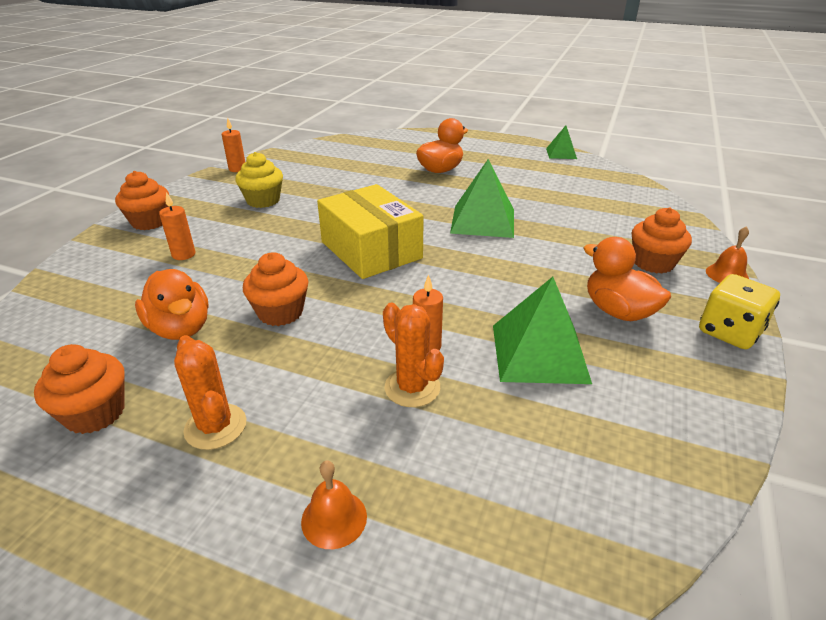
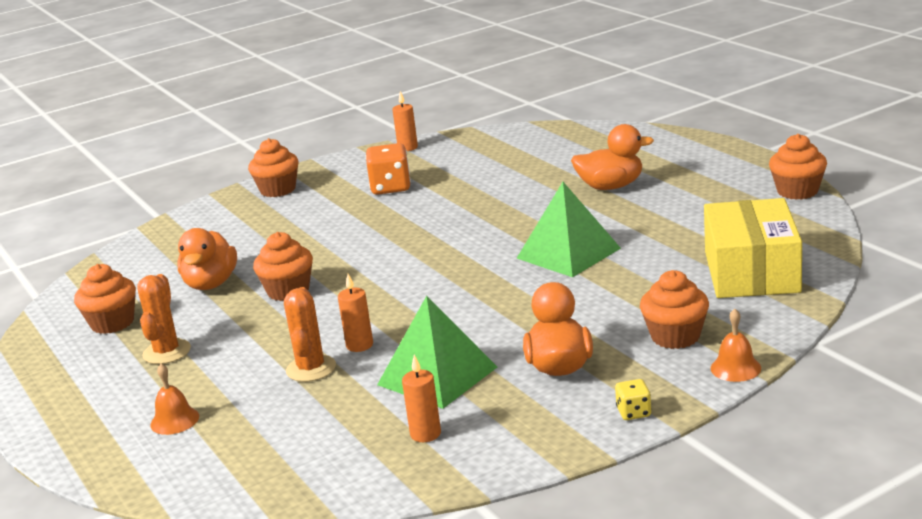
camera: 40 degrees right, 10 degrees down
(184, 254) = (272, 226): orange candle -> orange candle (425, 434)
(263, 200) = (390, 187): yellow cupcake -> orange dice
(371, 250) = (422, 257): yellow box -> yellow box (751, 272)
(561, 153) = (797, 191): green pyramid -> orange cupcake
(729, 332) = (633, 412): yellow dice -> yellow dice, size x0.52

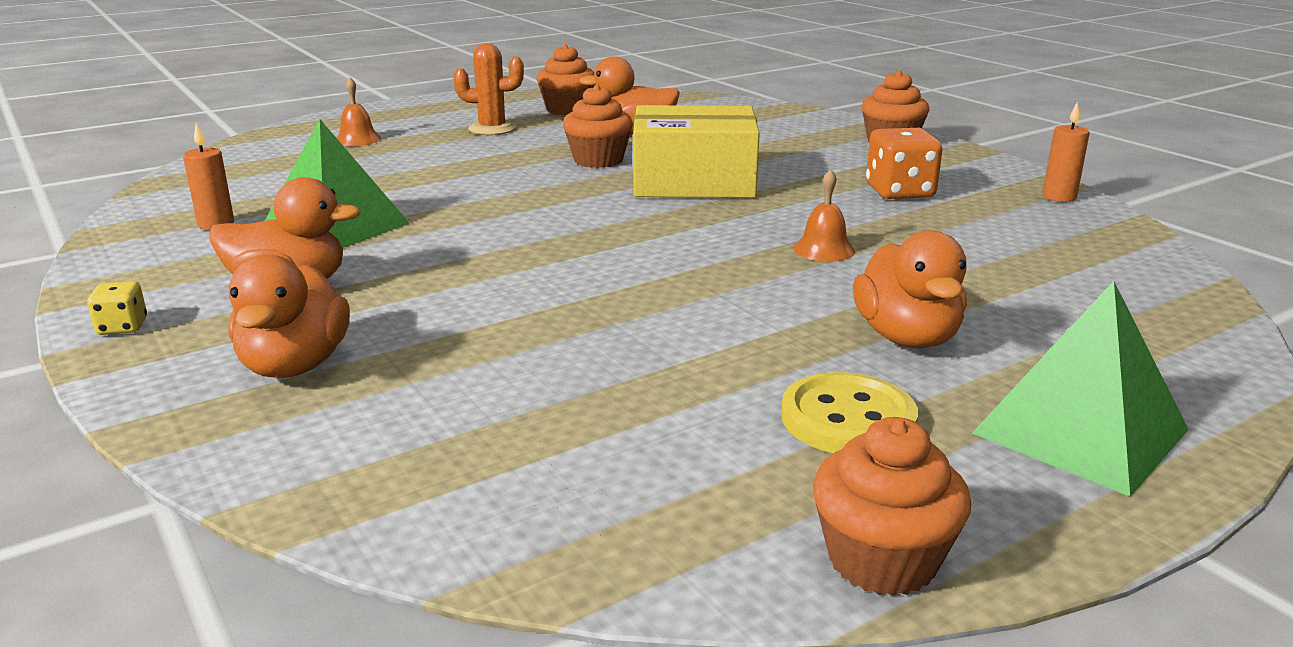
camera: 85 degrees right, 0 degrees up
(311, 369) = (407, 176): orange cactus -> none
(359, 345) = (441, 192): orange candle -> none
(568, 253) = (633, 298): green pyramid -> green pyramid (1080, 431)
(675, 336) = (295, 365): orange cupcake -> orange duck
(695, 198) = (848, 419): none -> yellow button
(735, 368) = (150, 407): orange bell -> orange bell (824, 249)
(751, 272) = (474, 452): yellow box -> yellow box (694, 182)

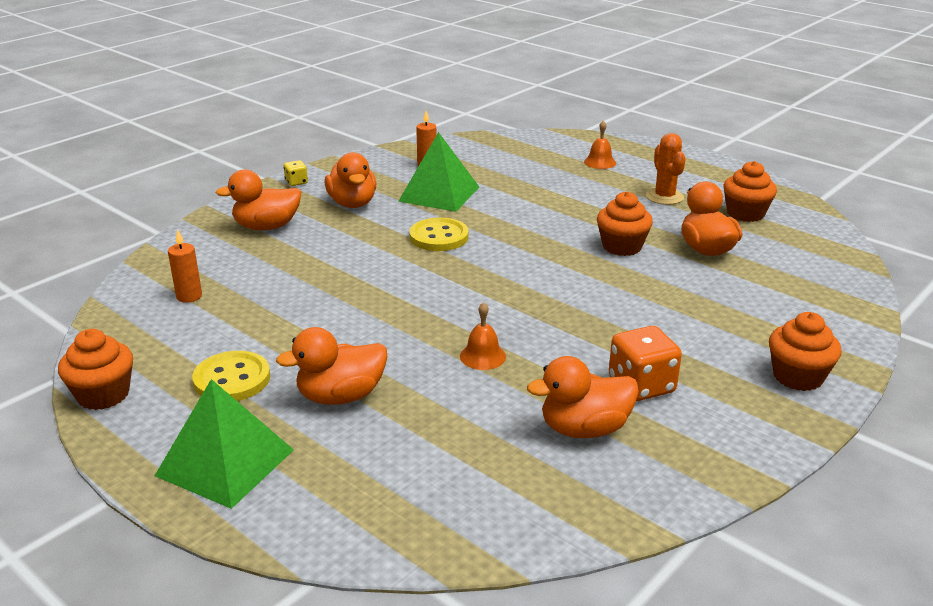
camera: 75 degrees right, 5 degrees up
(481, 240) = (439, 237): none -> yellow button
(694, 182) = (599, 290): yellow box -> none
(978, 223) = (584, 429): none -> orange duck
(1059, 197) = (693, 481): orange candle -> orange candle (189, 296)

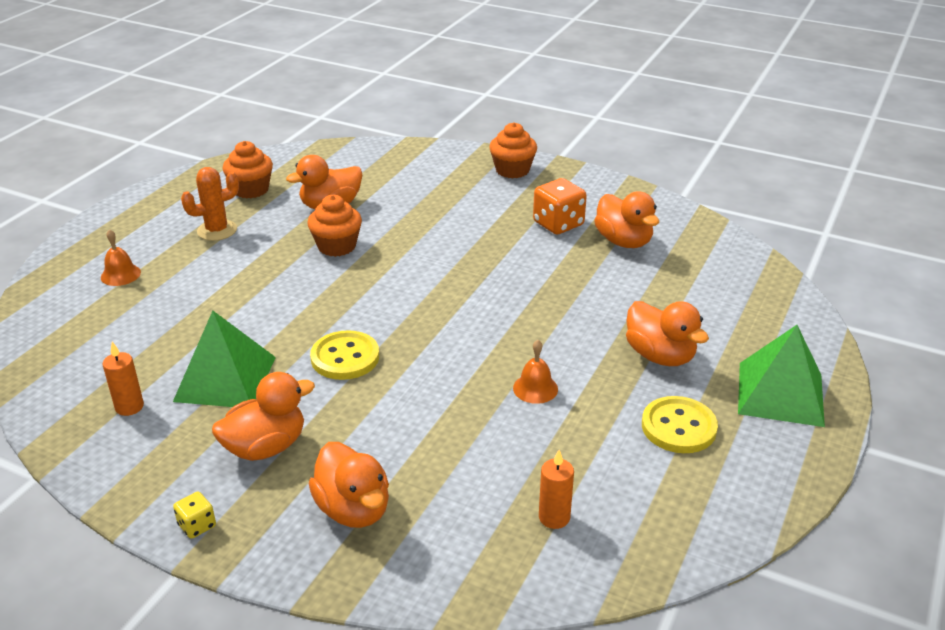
camera: 105 degrees left, 5 degrees up
(103, 395) = (758, 507): orange cupcake -> none
(482, 356) = (560, 295): orange bell -> orange bell (535, 388)

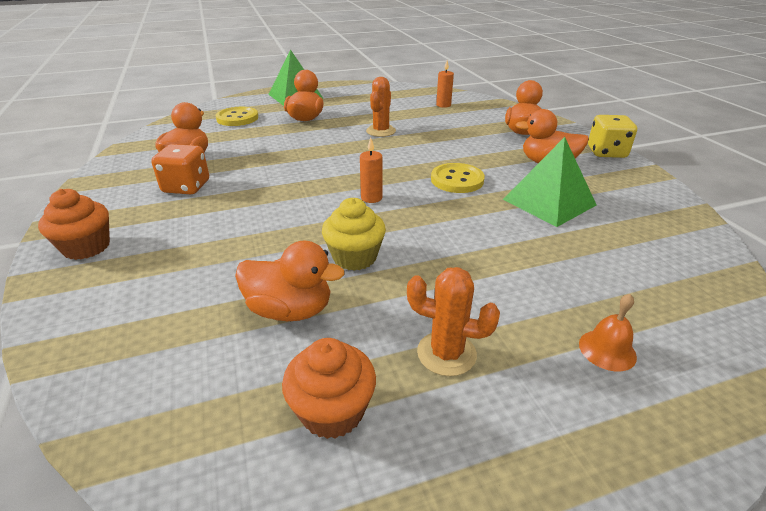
camera: 135 degrees left, 0 degrees up
(129, 407) = (631, 214): orange candle -> orange candle (371, 198)
(197, 525) = (606, 152): yellow dice -> yellow dice, size x1.91
(337, 246) = (355, 257): orange cupcake -> yellow cupcake
(535, 388) = (381, 131): orange bell -> orange cactus
(678, 427) = (352, 103): yellow button -> yellow button (237, 118)

